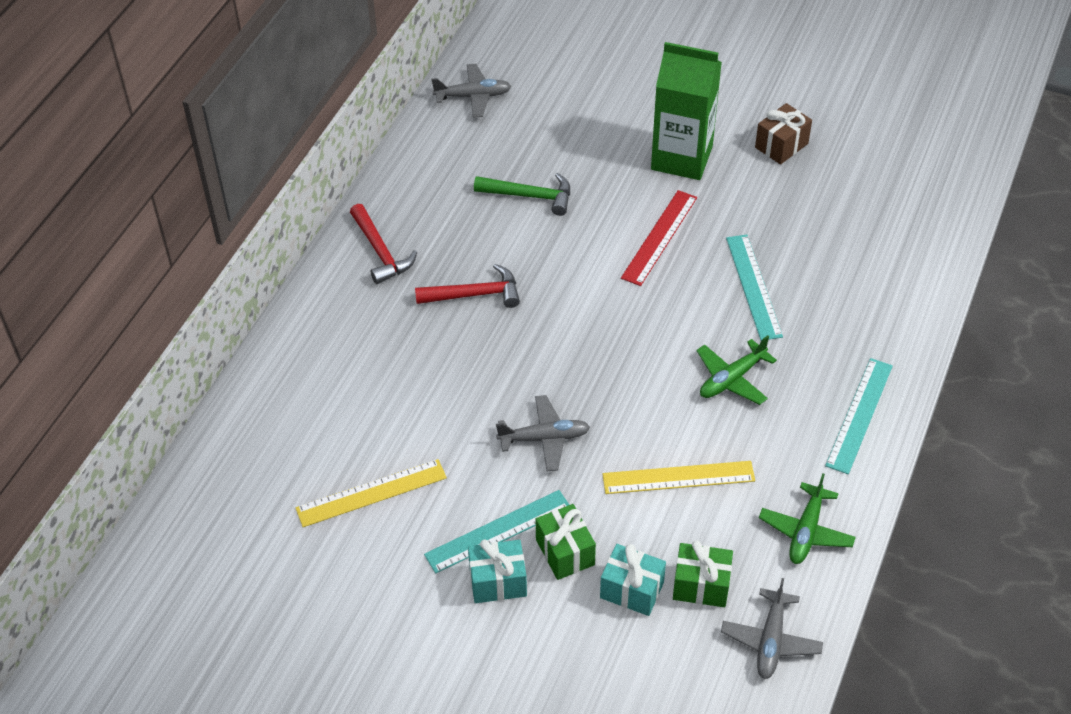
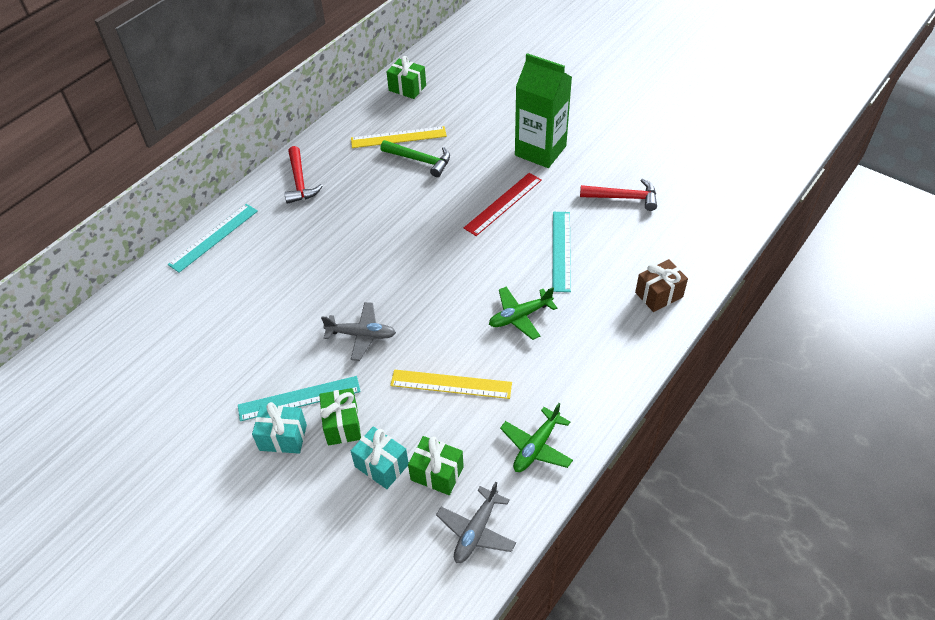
camera: 15 degrees right, 0 degrees up
(371, 493) = (220, 351): yellow ruler -> yellow ruler (398, 137)
(473, 96) = (407, 88): grey plane -> green gift
(475, 294) = (353, 222): red hammer -> red hammer (623, 197)
(781, 145) = (618, 153): brown gift -> brown gift (659, 295)
(859, 415) = (610, 362): turquoise ruler -> turquoise ruler (213, 237)

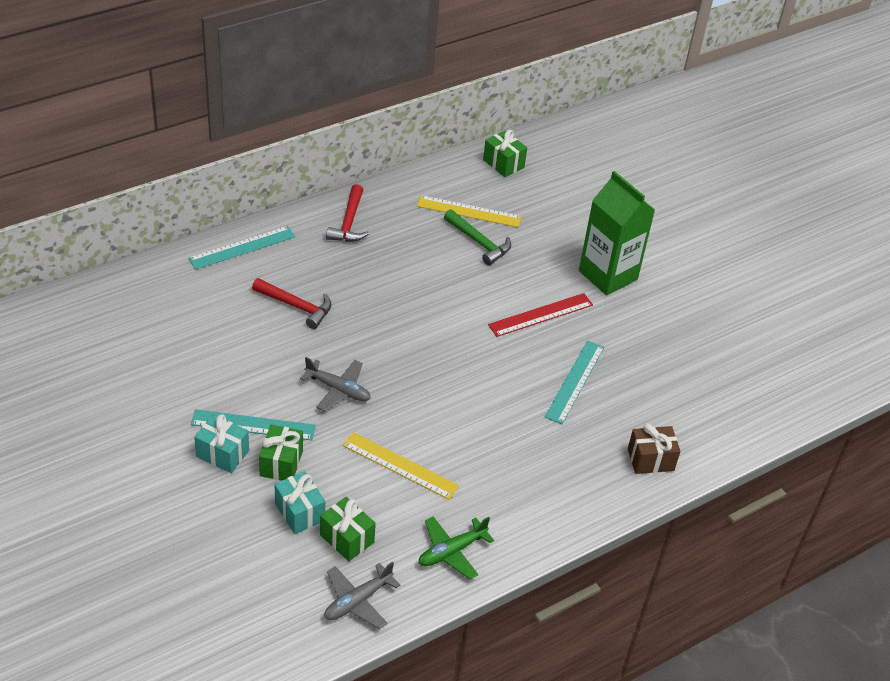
camera: 15 degrees right, 5 degrees down
(520, 316) = (499, 429): green plane -> none
(623, 197) = (669, 352): red hammer -> red hammer (296, 306)

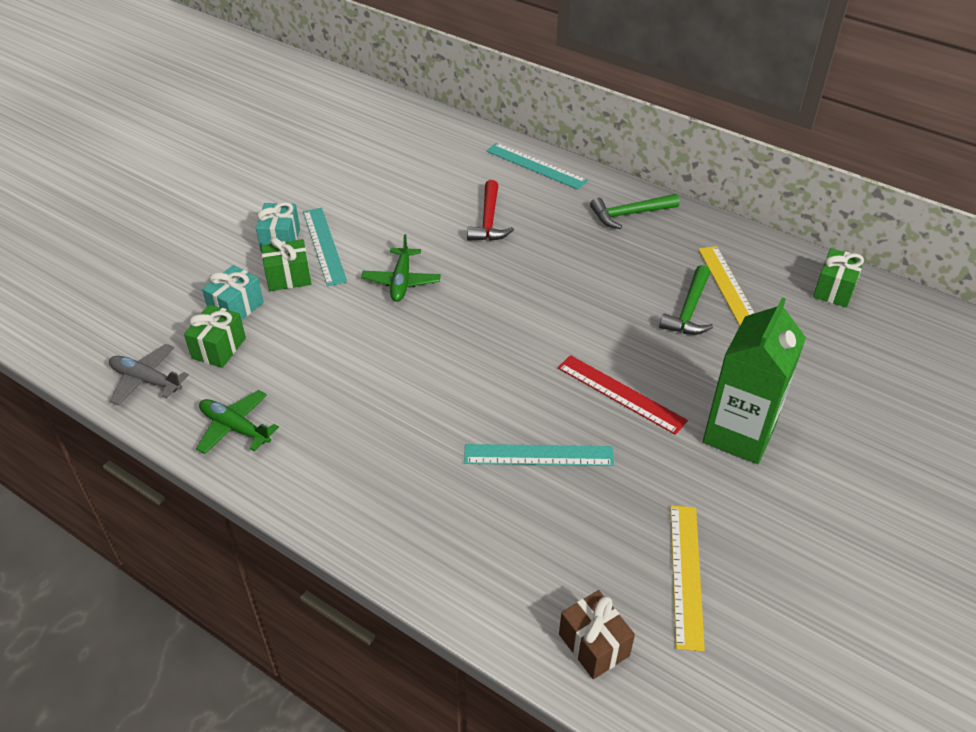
camera: 70 degrees right, 0 degrees up
(338, 389) = (401, 281): grey plane -> green plane
(349, 222) = (629, 214): red hammer -> green hammer
(400, 466) = (328, 354): yellow ruler -> yellow ruler (686, 574)
(650, 459) = (460, 566): brown gift -> brown gift (594, 645)

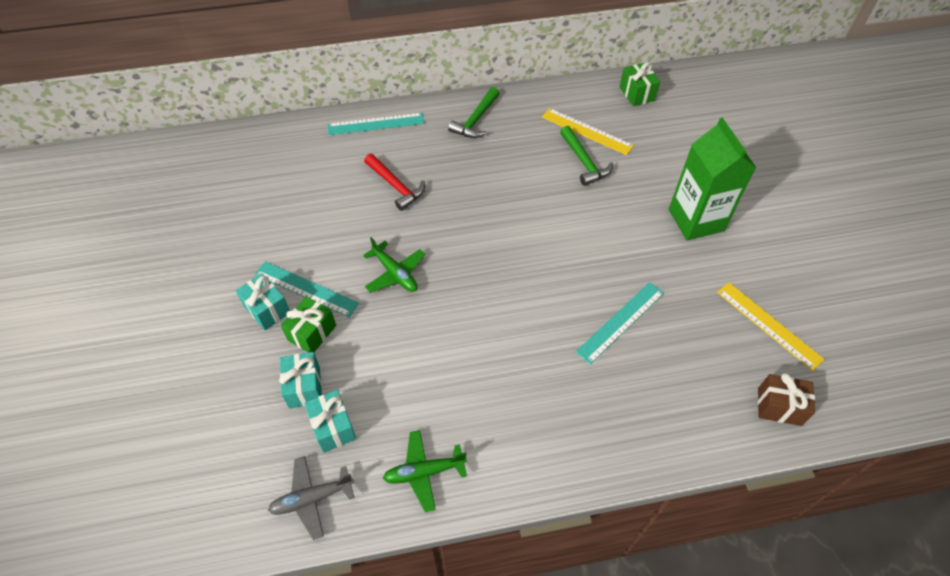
camera: 45 degrees left, 10 degrees up
(219, 348) = (333, 427): green gift -> turquoise gift
(620, 394) = (614, 245): red ruler -> none

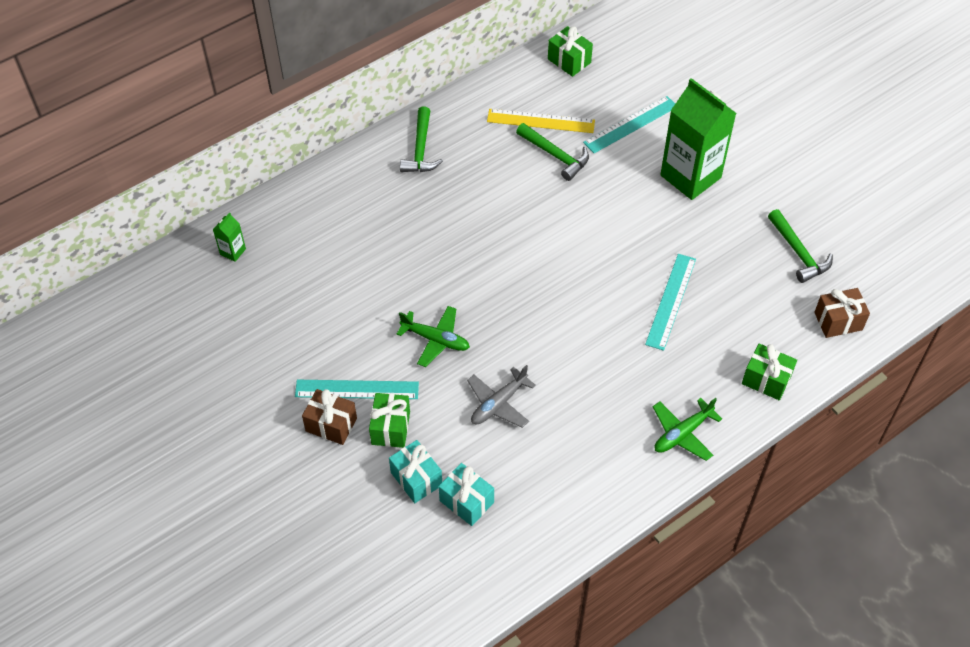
camera: 25 degrees left, 0 degrees up
(267, 309) = (331, 424): turquoise gift -> brown gift
(285, 145) = (233, 251): none -> green carton
(312, 498) = (486, 567): grey plane -> grey plane (498, 403)
(376, 124) = (316, 192): turquoise ruler -> turquoise ruler (630, 124)
(396, 186) = (381, 251): red hammer -> none
(424, 472) = (571, 503): green plane -> green plane (682, 433)
(677, 434) = (766, 380): none -> green gift
(768, 325) = (798, 252): yellow ruler -> green hammer

